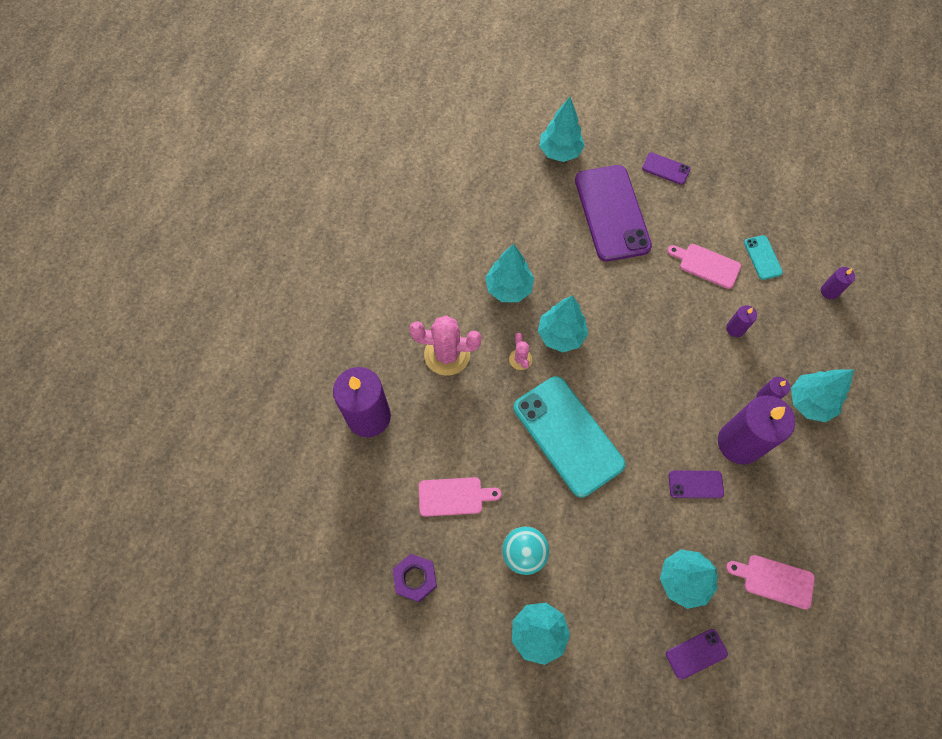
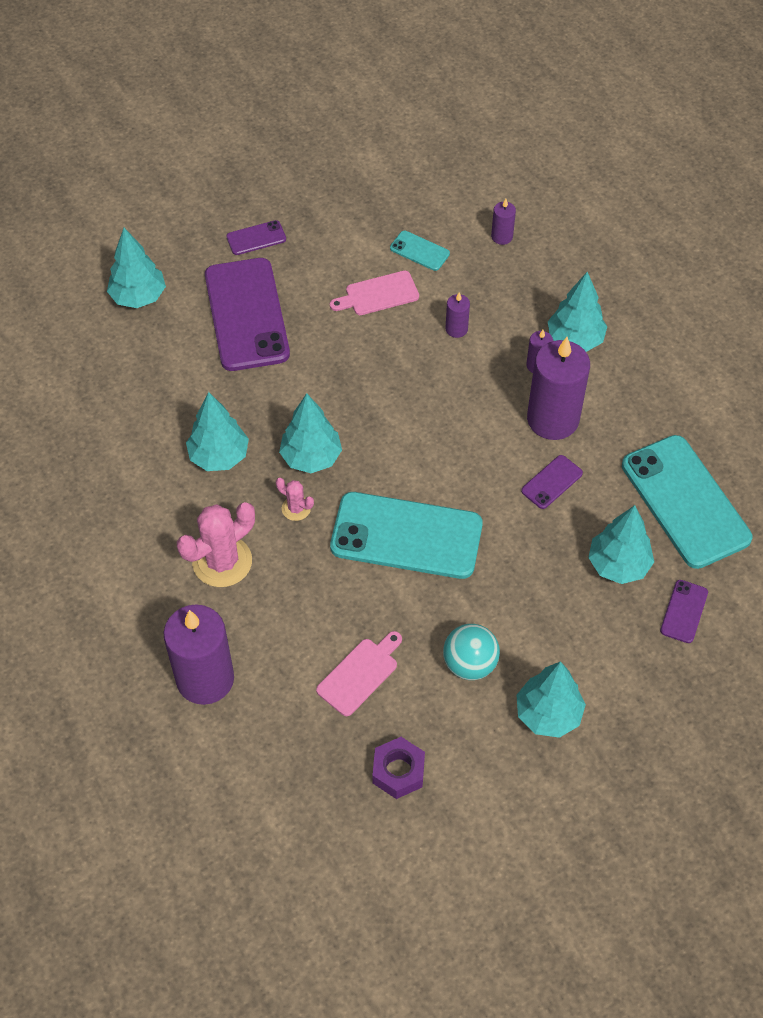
camera: 45 degrees left, 10 degrees down
(612, 213) = (246, 315): purple phone -> purple phone turned 45 degrees clockwise
(774, 580) = (685, 501): pink cutting board -> turquoise phone

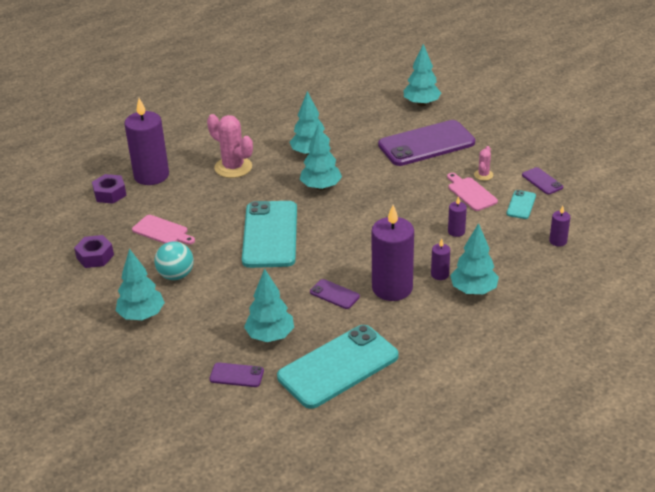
camera: 80 degrees right, 20 degrees down
(237, 743) = (110, 194): none -> purple nut
(256, 238) = (493, 136): purple phone -> purple phone (542, 181)
(296, 508) = (279, 188): pink cactus -> pink cactus (483, 175)

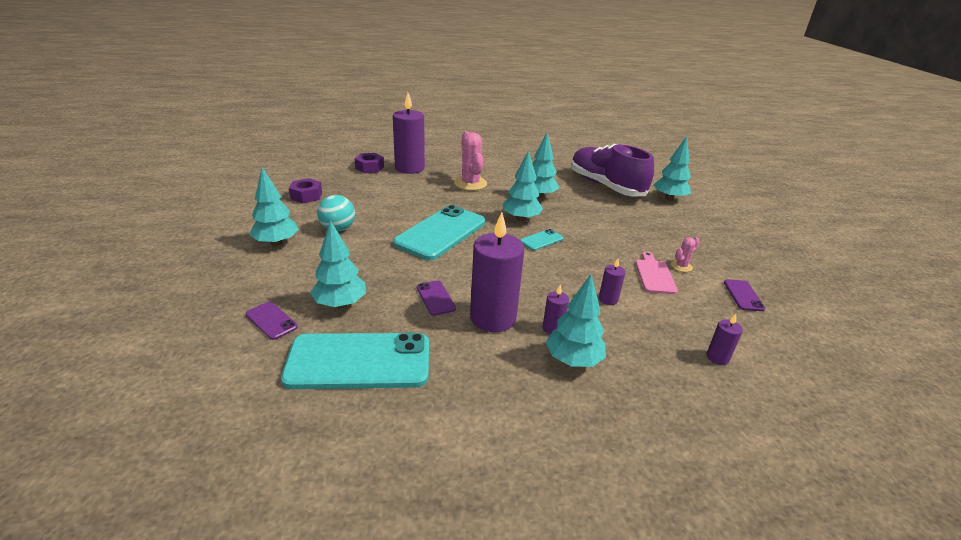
camera: 30 degrees right, 5 degrees down
(162, 231) = (369, 200): pink cutting board -> none
(356, 113) = (605, 186): none -> purple shoe
(426, 144) = (646, 225): purple phone -> none
(521, 205) = (701, 306): turquoise phone -> turquoise phone (541, 240)

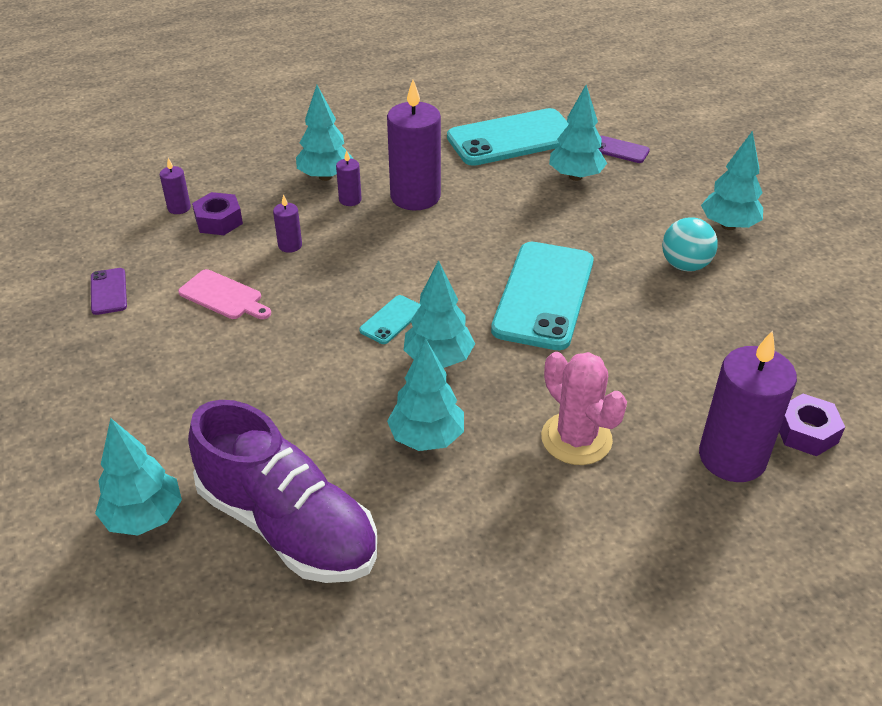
camera: 165 degrees right, 10 degrees up
(306, 196) = (807, 317): purple nut -> purple nut (219, 221)
(435, 298) = (486, 203): purple phone -> none
(654, 275) = (223, 296): pink cutting board -> pink cutting board turned 45 degrees counterclockwise
(681, 266) = (179, 322): pink cactus -> none

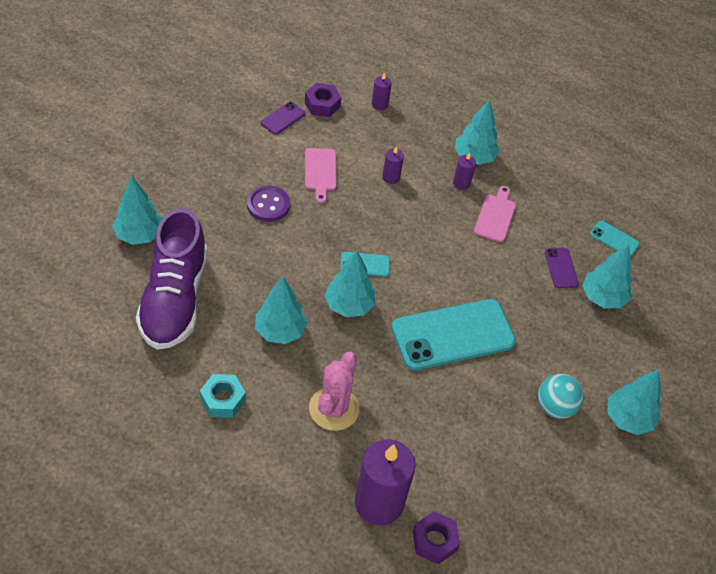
camera: 50 degrees right, 10 degrees up
(219, 221) = (384, 130): purple nut -> purple nut (322, 104)
(226, 363) = (268, 205): none -> purple button
(415, 196) = (495, 216): purple candle -> pink cutting board
(490, 544) = (223, 400): none -> turquoise nut
(512, 138) = (614, 239): turquoise phone -> turquoise phone, size x0.44
(619, 150) = (662, 312): purple phone -> purple phone (561, 268)

